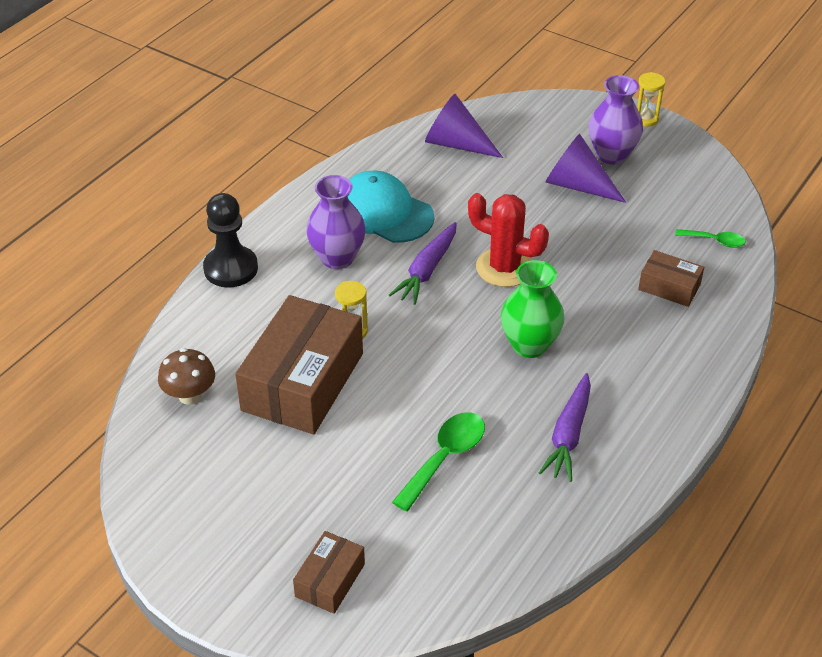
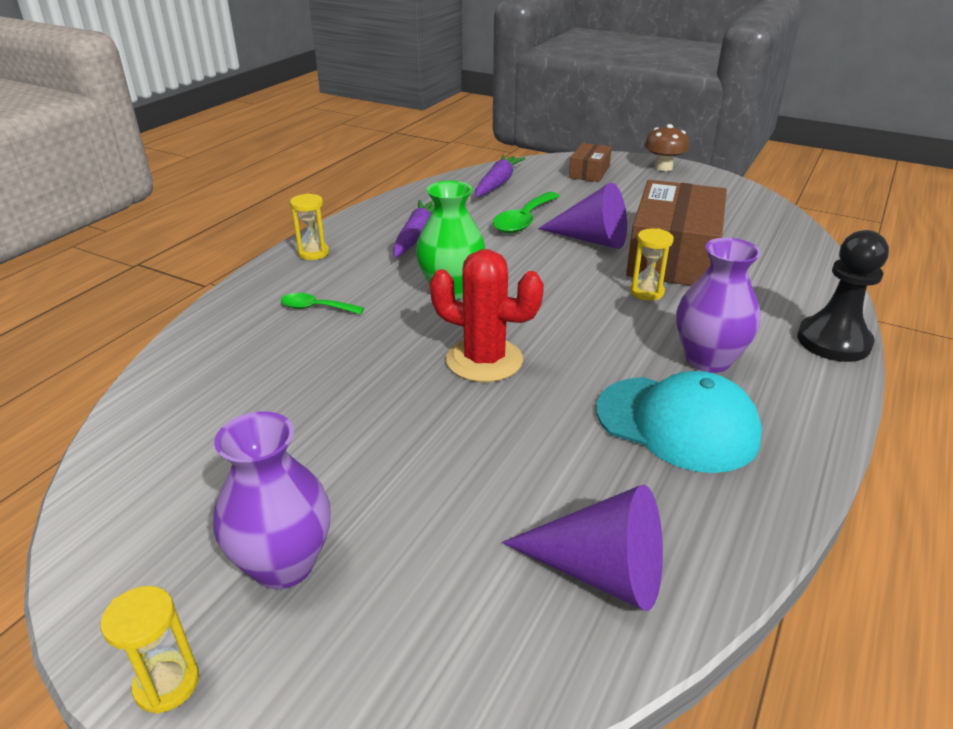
camera: 175 degrees right, 10 degrees down
(190, 395) = (771, 243): brown mushroom -> brown mushroom (663, 167)
(427, 270) = (585, 352): purple carrot -> purple carrot (497, 183)
(577, 185) = (365, 490): purple cone -> purple cone (591, 239)
(669, 287) = (272, 350): brown box -> none
(675, 410) = (313, 253): none -> yellow hourglass
(715, 241) = (176, 409): green spoon -> green spoon (315, 308)

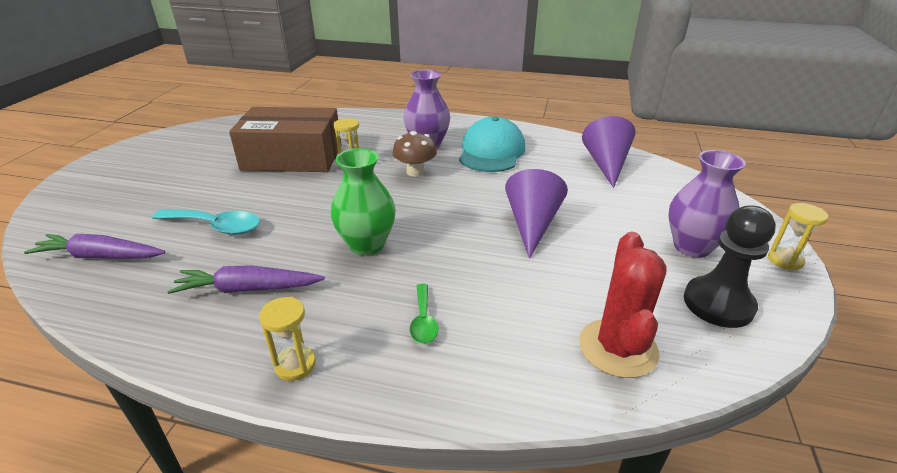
camera: 105 degrees left, 0 degrees up
(484, 360) = (464, 214): red cactus -> red cactus (618, 348)
(524, 220) = (216, 226): green spoon -> turquoise spoon
(589, 172) = (92, 202): brown box -> none
(591, 239) = (262, 189): purple cone -> purple cone (532, 224)
(663, 167) = (100, 166): brown mushroom -> brown mushroom (415, 172)
(833, 341) = (394, 116): black pawn -> black pawn (718, 304)

